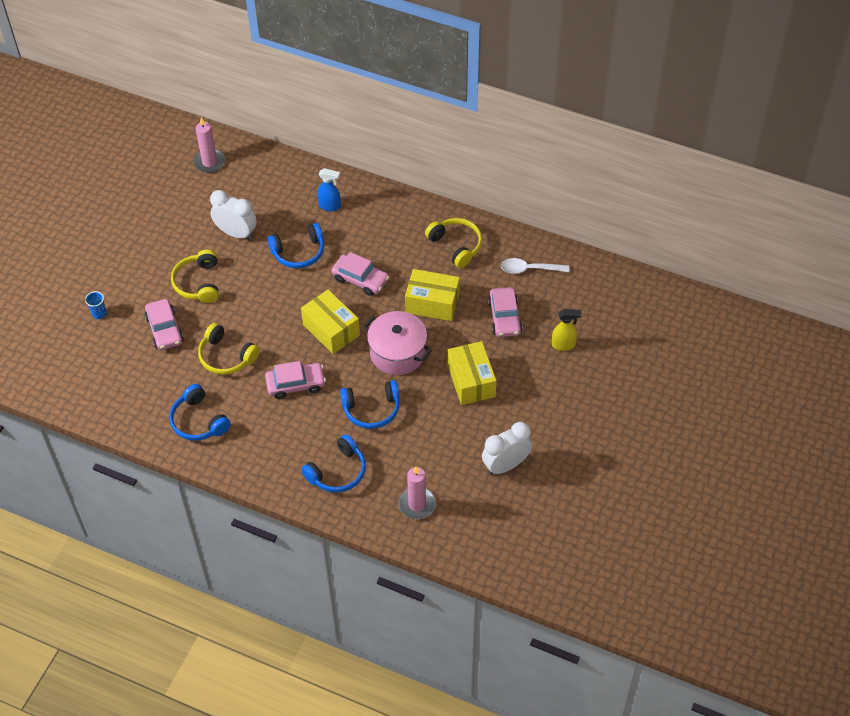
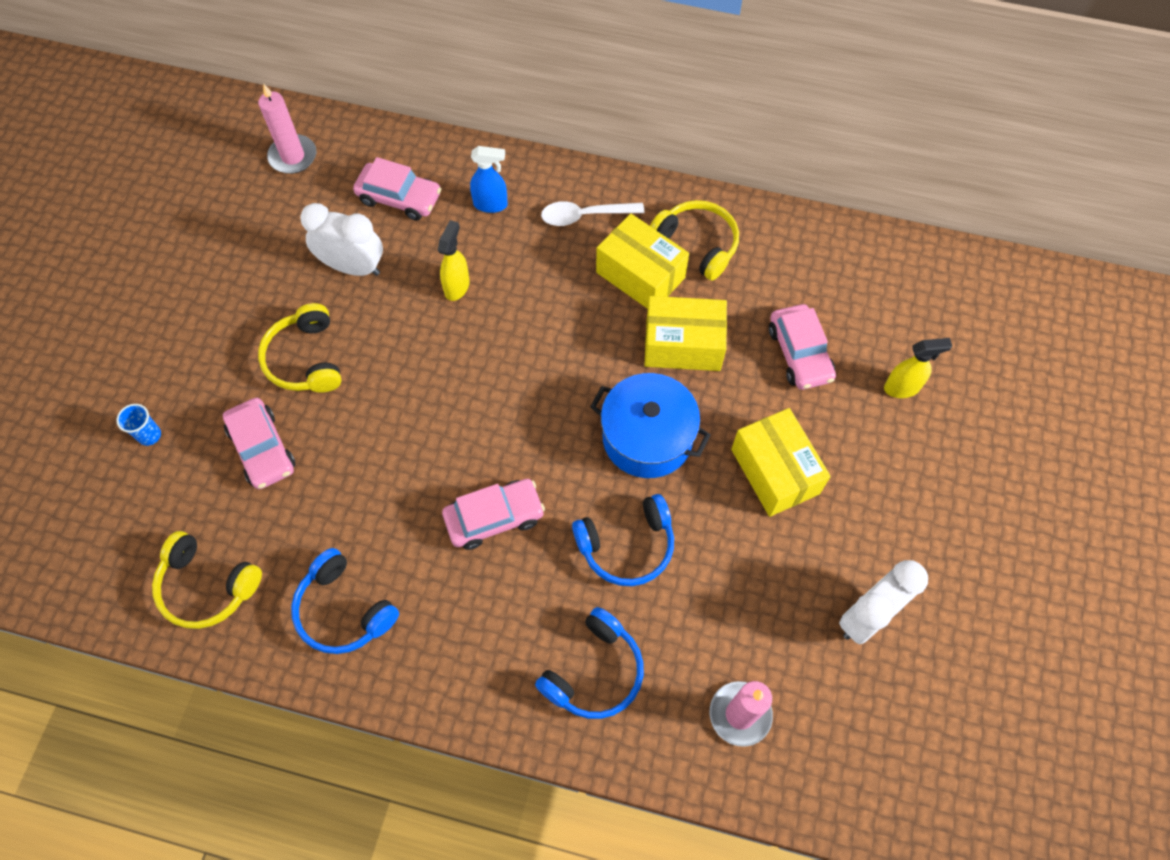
camera: 10 degrees left, 10 degrees up
(226, 356) = (371, 483): yellow headphones -> yellow headphones (207, 586)
(299, 252) = (457, 286): blue headphones -> yellow spray bottle
(331, 330) = (533, 412): yellow box -> yellow box (640, 275)
(360, 279) = (562, 319): pink car -> pink car (399, 198)
(397, 353) = (647, 438): pink pot -> blue pot
(529, 269) = (817, 268): white spoon -> white spoon (585, 216)

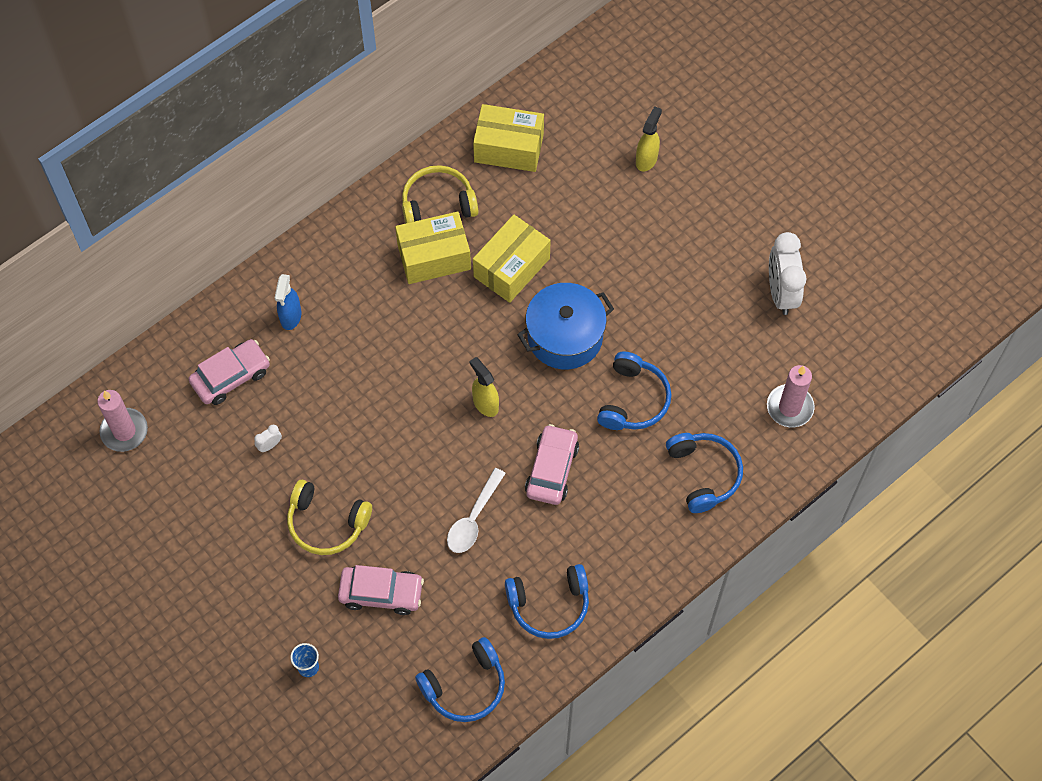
camera: 55 degrees left, 0 degrees up
(207, 586) = (465, 686): yellow headphones -> blue headphones
(353, 267) = (269, 445): white clock -> white clock, size x0.41
(457, 286) = (345, 383): yellow spray bottle -> yellow spray bottle (485, 404)
(491, 204) = (290, 317): blue spray bottle -> blue spray bottle turned 150 degrees clockwise
(585, 216) = (353, 260): white spoon -> white spoon (473, 518)
(774, 471) = (647, 276): yellow box -> yellow box (509, 148)
(799, 353) = (574, 201): pink car -> none

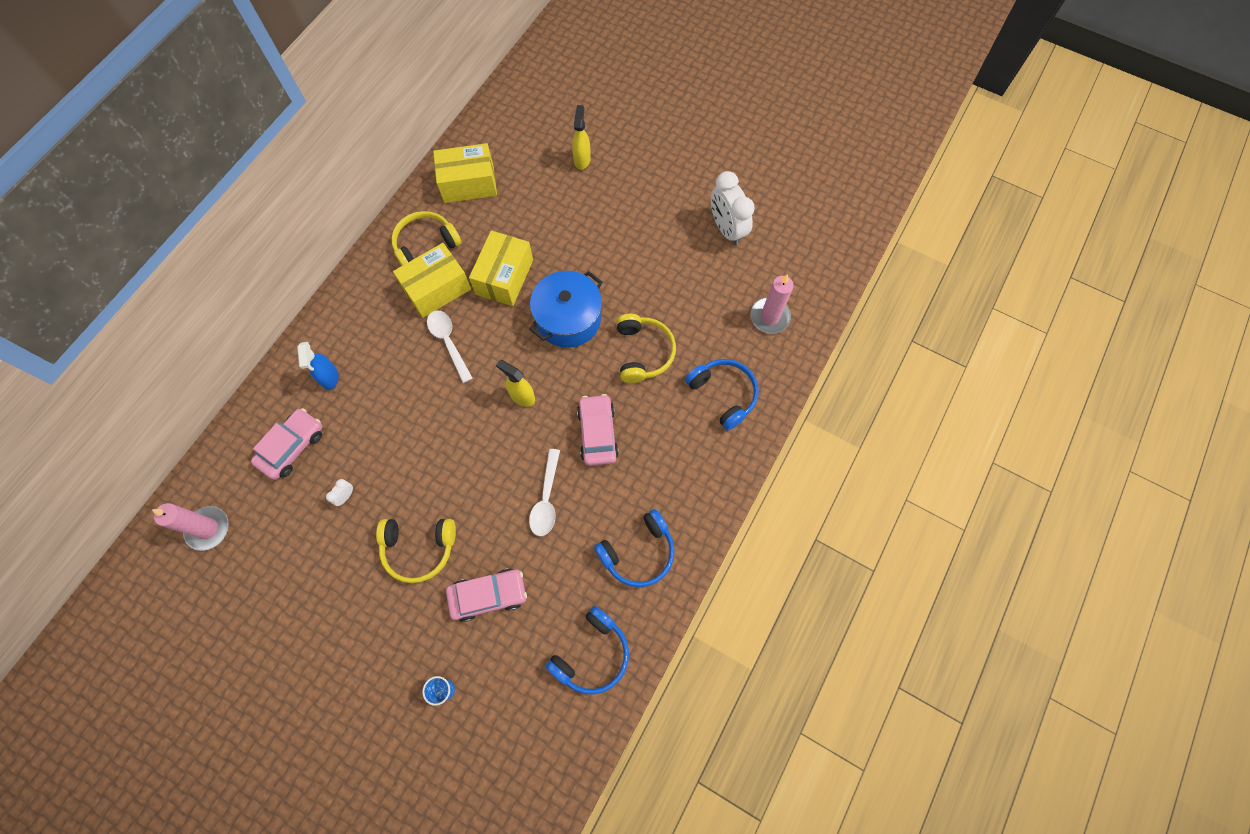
camera: 20 degrees left, 5 degrees up
(427, 320) = (448, 342): none -> white spoon
(633, 400) = (643, 352): blue headphones -> yellow headphones

